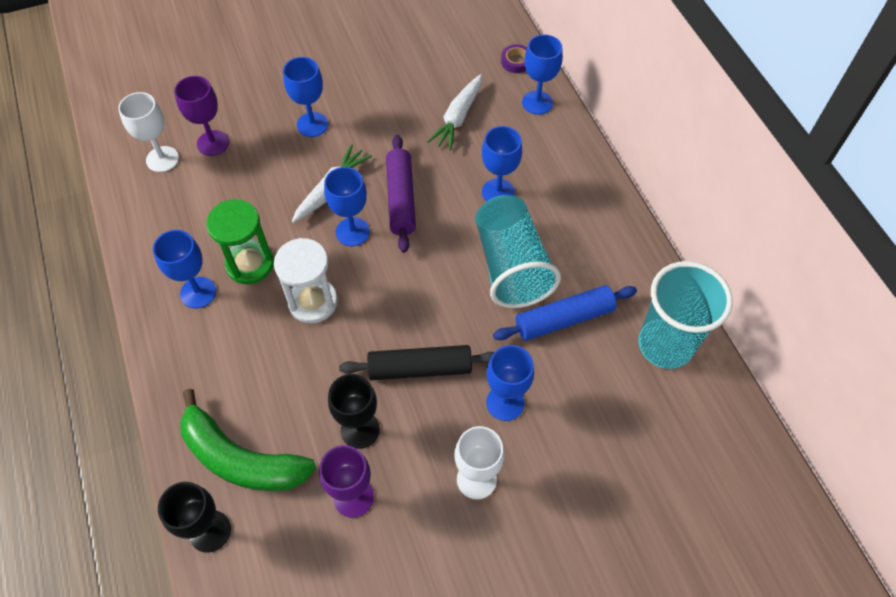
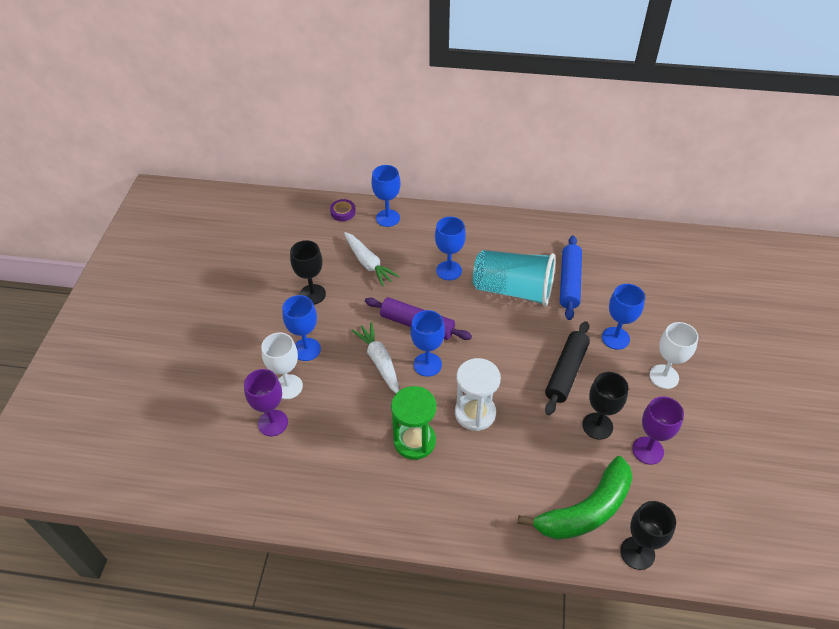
camera: 60 degrees left, 10 degrees down
(162, 159) = (261, 466): white goblet -> white goblet (288, 387)
(198, 292) = (419, 487): blue goblet -> none
(384, 94) = (312, 294): none -> black goblet
(665, 345) = (614, 245): turquoise cup -> none

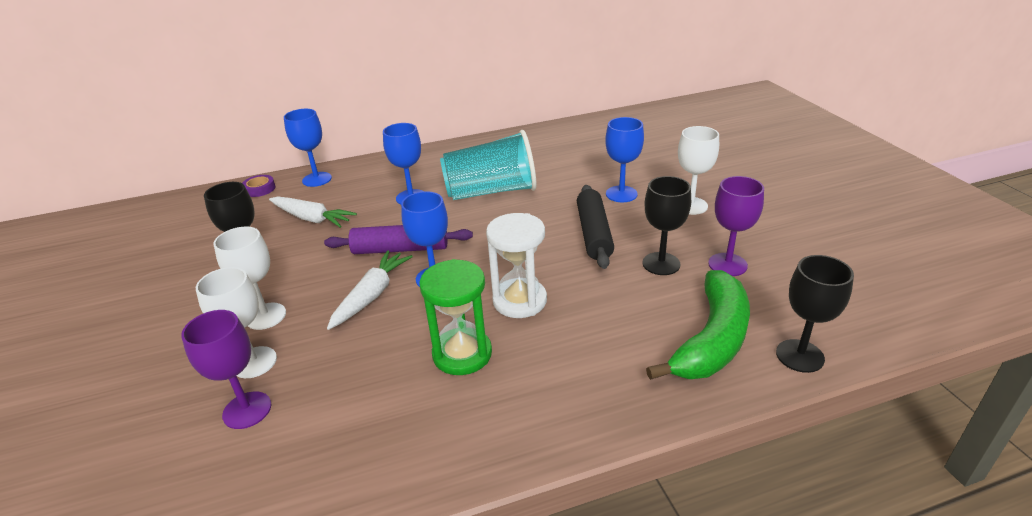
camera: 25 degrees left, 15 degrees down
(306, 349) = (266, 316): blue goblet -> white goblet
(379, 361) = (372, 295): white carrot -> white carrot turned 75 degrees clockwise
(569, 282) = (544, 170): blue rolling pin -> none

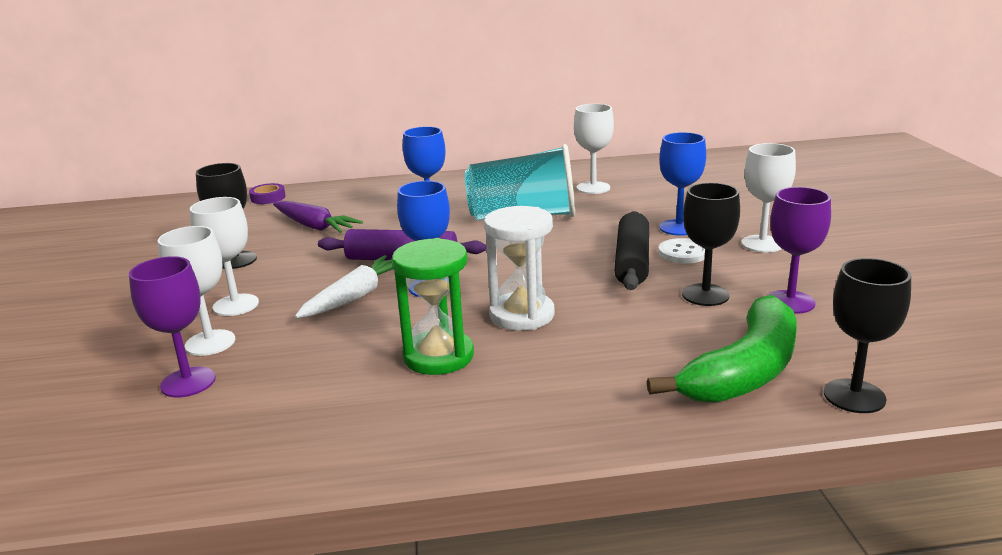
camera: 10 degrees right, 10 degrees down
(312, 218) = (314, 226): white carrot -> purple carrot
(317, 179) = (331, 193): blue goblet -> none
(541, 156) = (593, 188): none -> white goblet
(632, 221) = (683, 253): none -> white button

